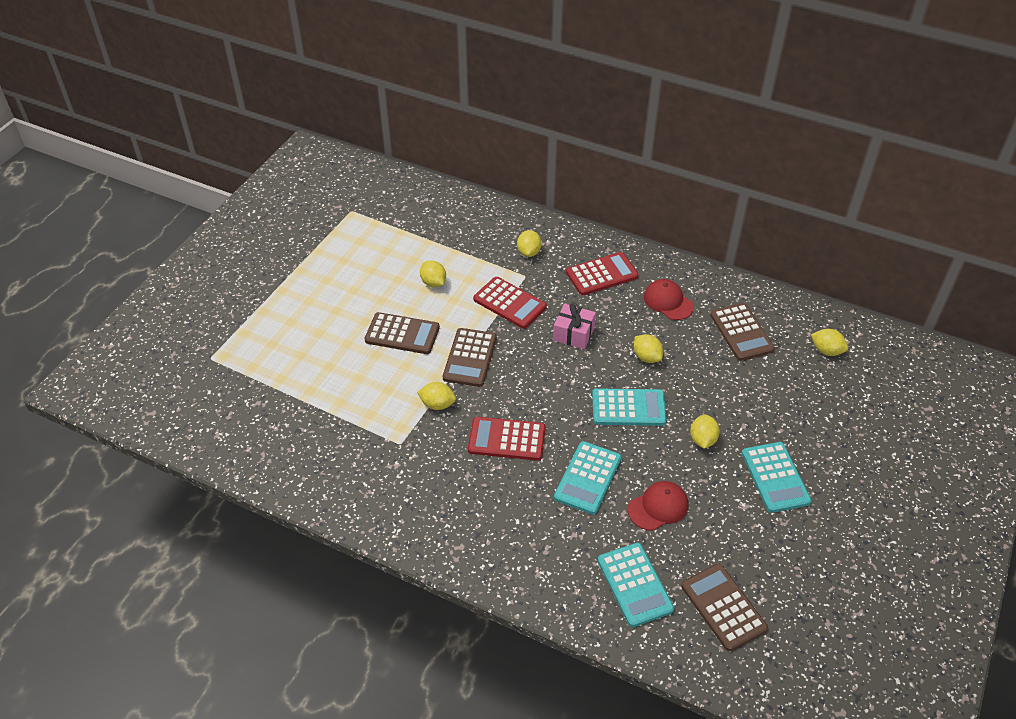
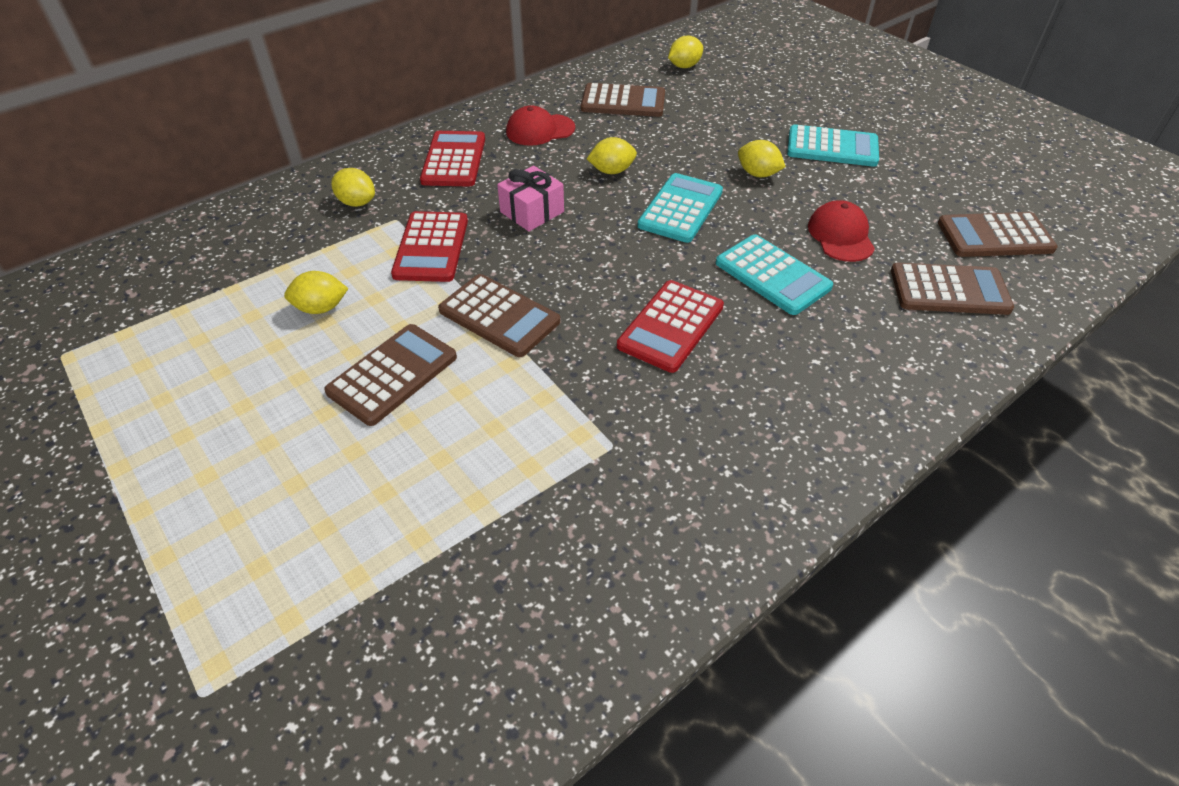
camera: 65 degrees left, 0 degrees up
(437, 404) = (563, 377): yellow lemon -> none
(509, 303) = (431, 247): red calculator -> red calculator turned 120 degrees clockwise
(634, 585) = (949, 290): turquoise calculator -> brown calculator

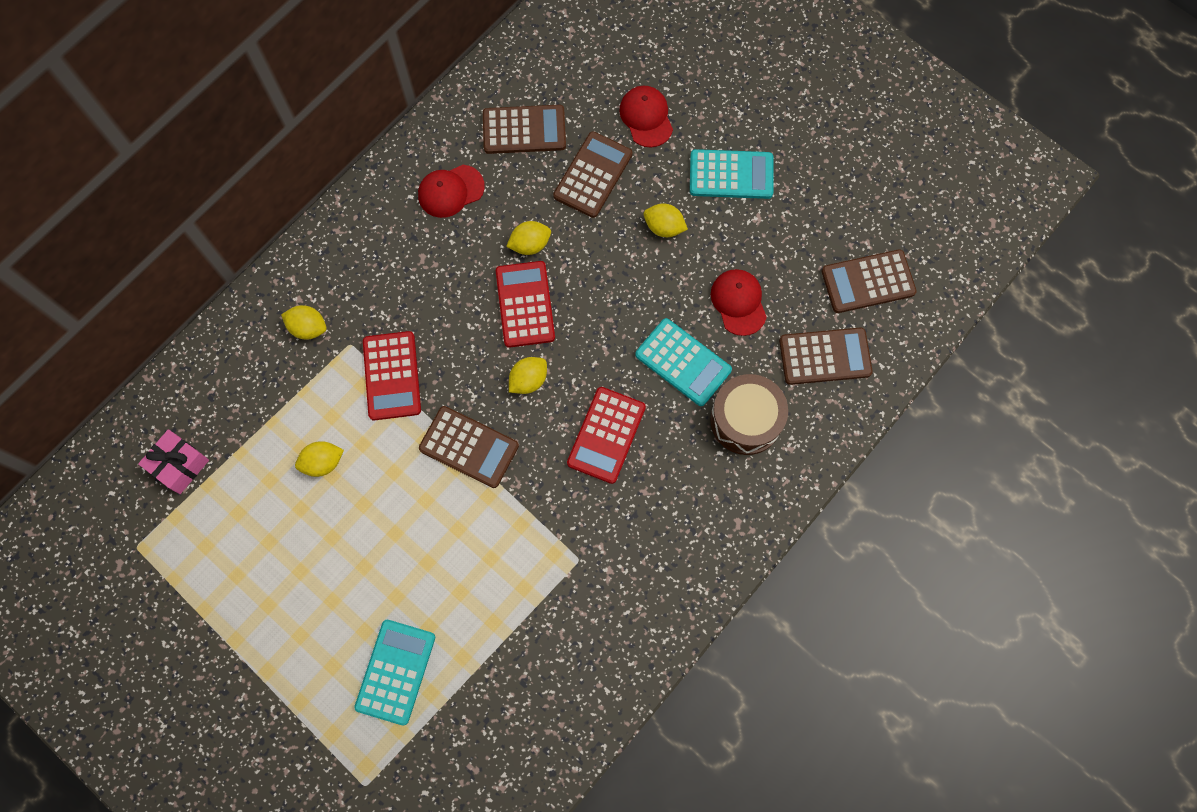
camera: 10 degrees left, 25 degrees up
(392, 374) = (402, 522): brown calculator -> brown calculator (593, 175)
(454, 160) = (379, 251): red calculator -> red calculator (525, 304)
(532, 212) = (468, 315): pink gift -> pink gift (179, 465)
(680, 209) = (599, 289): turquoise calculator -> turquoise calculator (395, 672)
(684, 66) = (578, 55): yellow lemon -> yellow lemon (528, 380)
(745, 105) = (646, 117): none -> red cap
(850, 334) = (746, 420): none -> brown drum

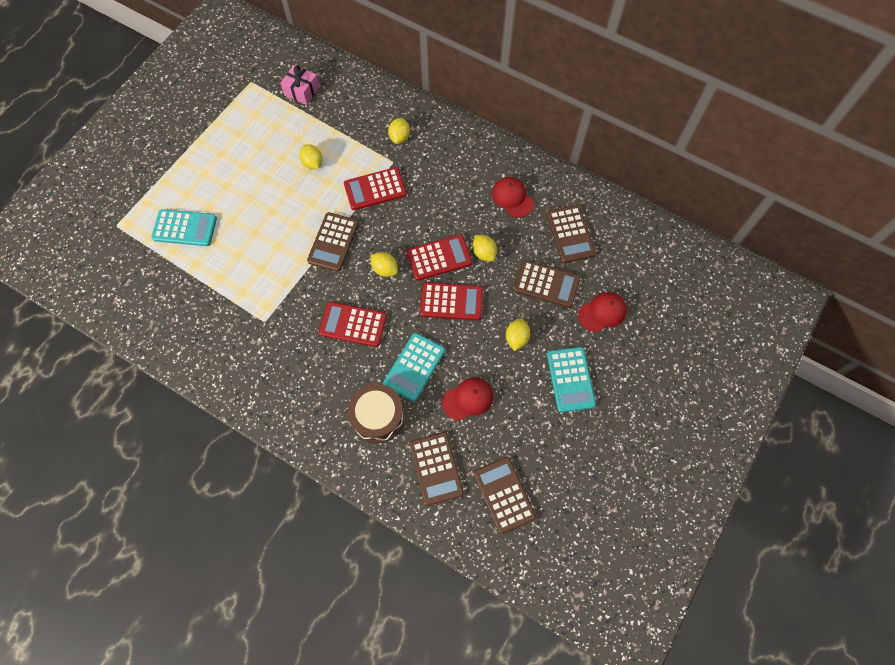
camera: 80 degrees right, 5 degrees down
(595, 299) = (451, 301): none -> red calculator

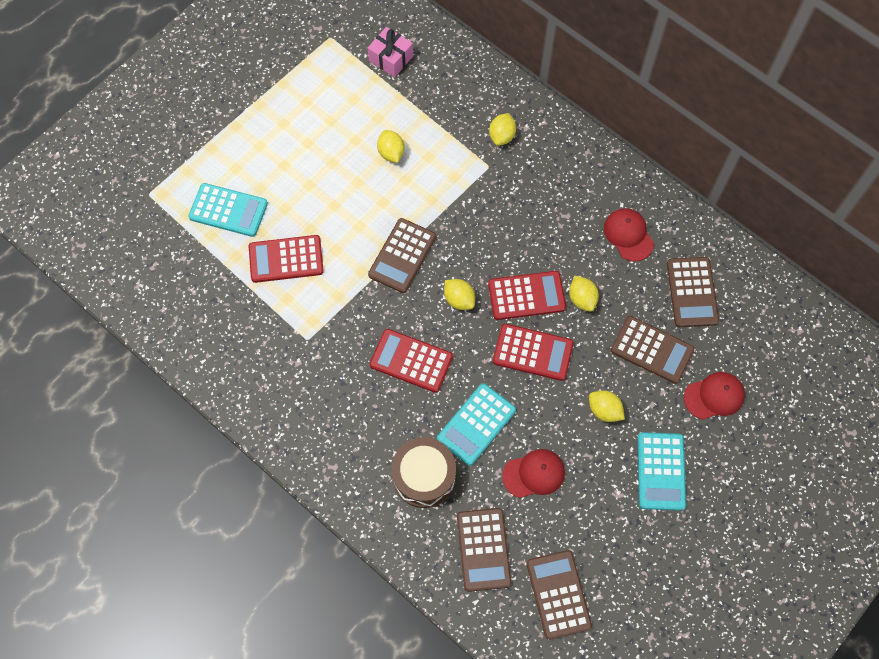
camera: 10 degrees right, 0 degrees up
(375, 189) = (462, 197): red calculator -> red calculator (286, 259)
(516, 338) = (604, 410): yellow lemon -> yellow lemon turned 75 degrees counterclockwise

